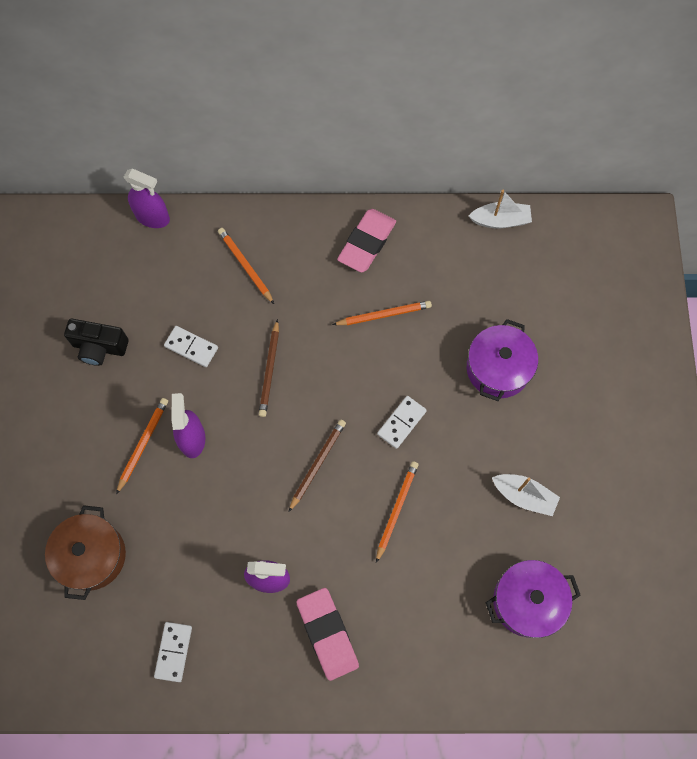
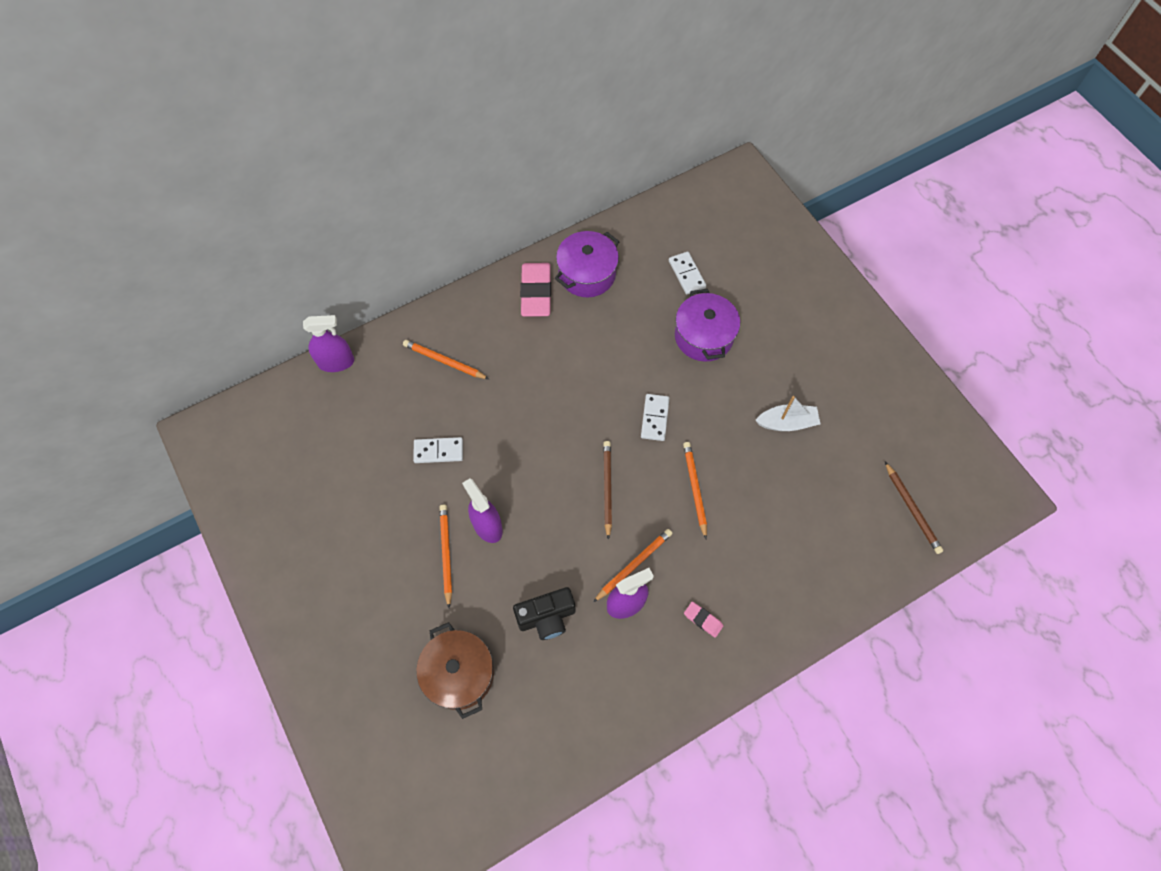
camera: 30 degrees left, 5 degrees down
(99, 347) = (355, 494): black camera -> black camera (546, 617)
(173, 651) = (583, 712): white domino -> white domino (686, 274)
(269, 370) = (518, 434): brown pencil -> brown pencil (912, 509)
(327, 634) = (703, 620): pink eraser -> pink eraser, size x0.48
(383, 315) = (586, 341): orange pencil -> orange pencil (633, 565)
(500, 220) = (633, 223): white boat -> none
(527, 601) = (842, 502): purple pot -> purple pot (587, 274)

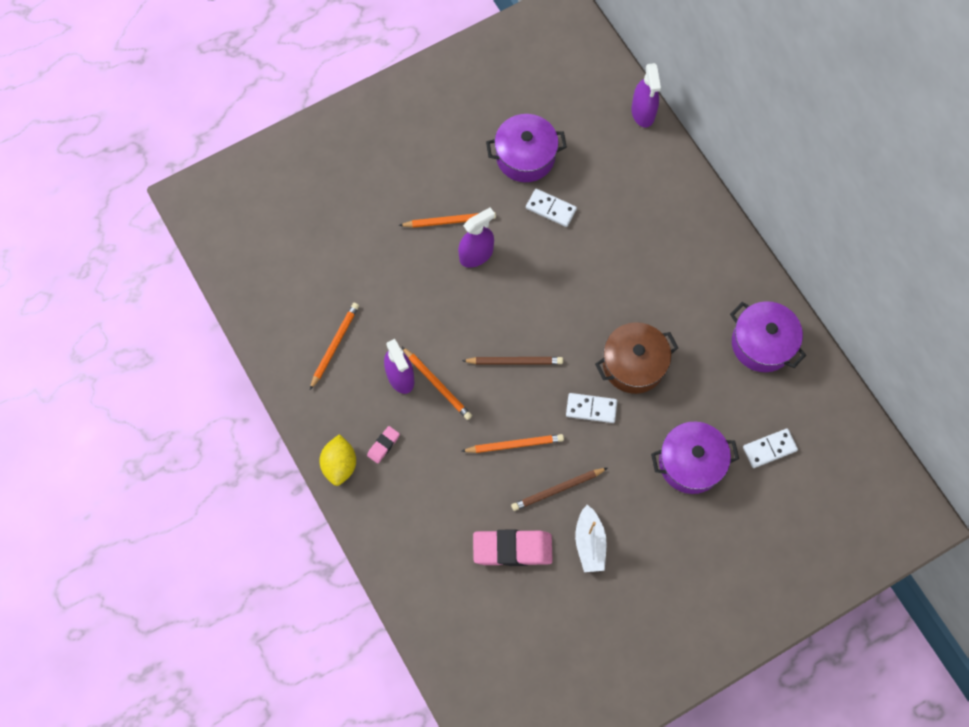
camera: 90 degrees right, 5 degrees up
(375, 475) = (525, 157): none -> purple pot
(438, 451) = (551, 209): white domino -> white domino turned 60 degrees counterclockwise
(444, 361) = (648, 208): orange pencil -> orange pencil (334, 345)
(459, 674) = (342, 237): brown pot -> brown pot (633, 364)
(536, 293) = (734, 292): pink eraser -> pink eraser (512, 549)
(546, 617) = (389, 308): black camera -> none
(727, 666) = (340, 464): none -> yellow lemon
(912, 509) = (493, 664): brown pencil -> brown pencil (557, 489)

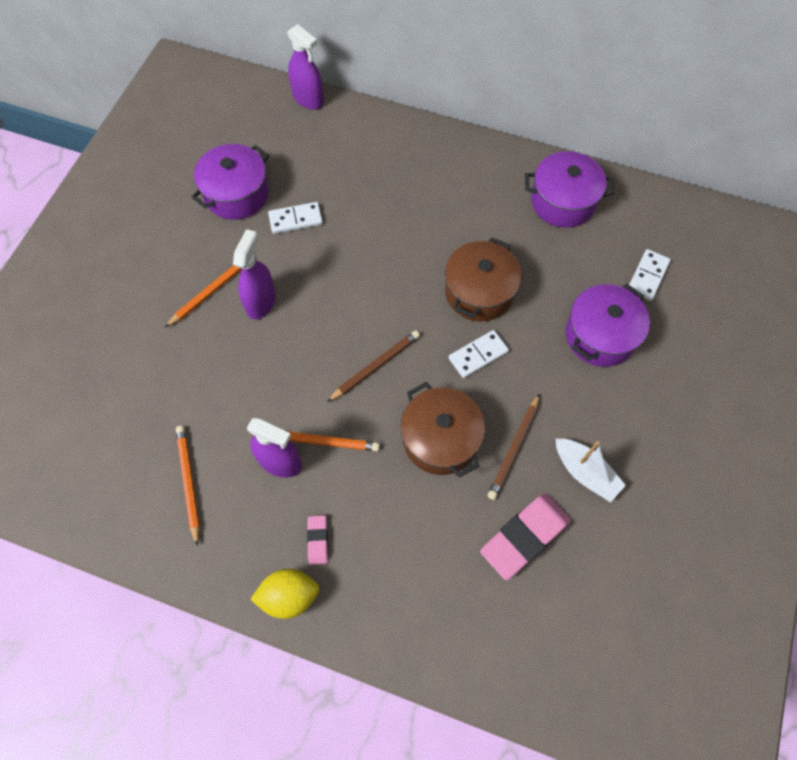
camera: 40 degrees left, 5 degrees down
(340, 464) = (289, 596): yellow lemon -> yellow lemon turned 60 degrees counterclockwise
(514, 444) = (440, 439): orange pencil -> brown pot

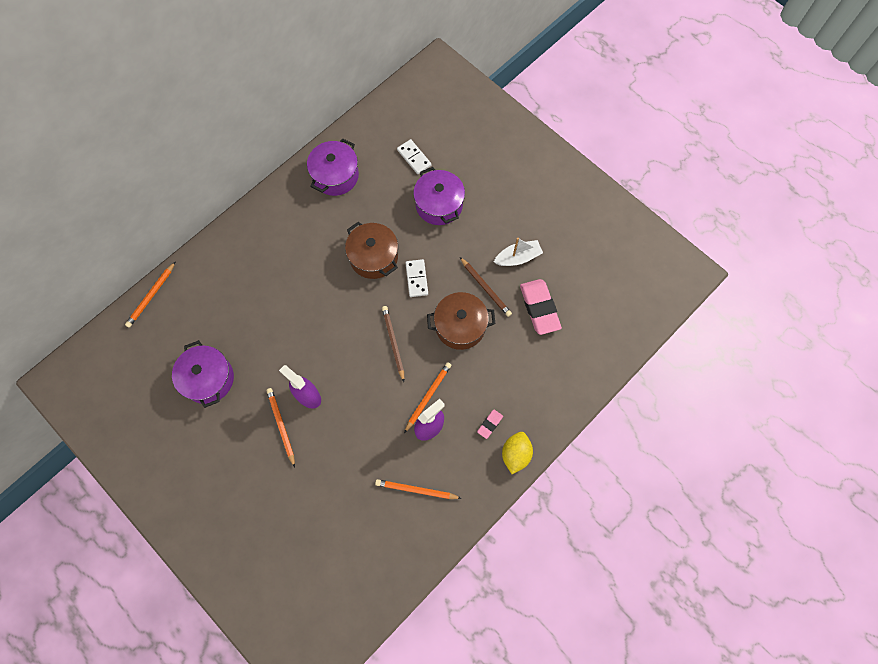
camera: 65 degrees left, 5 degrees up
(295, 219) = (254, 347): white domino -> none
(308, 99) = (151, 296): purple spray bottle -> orange pencil
(318, 540) = (490, 424): pink eraser -> pink eraser turned 75 degrees counterclockwise

